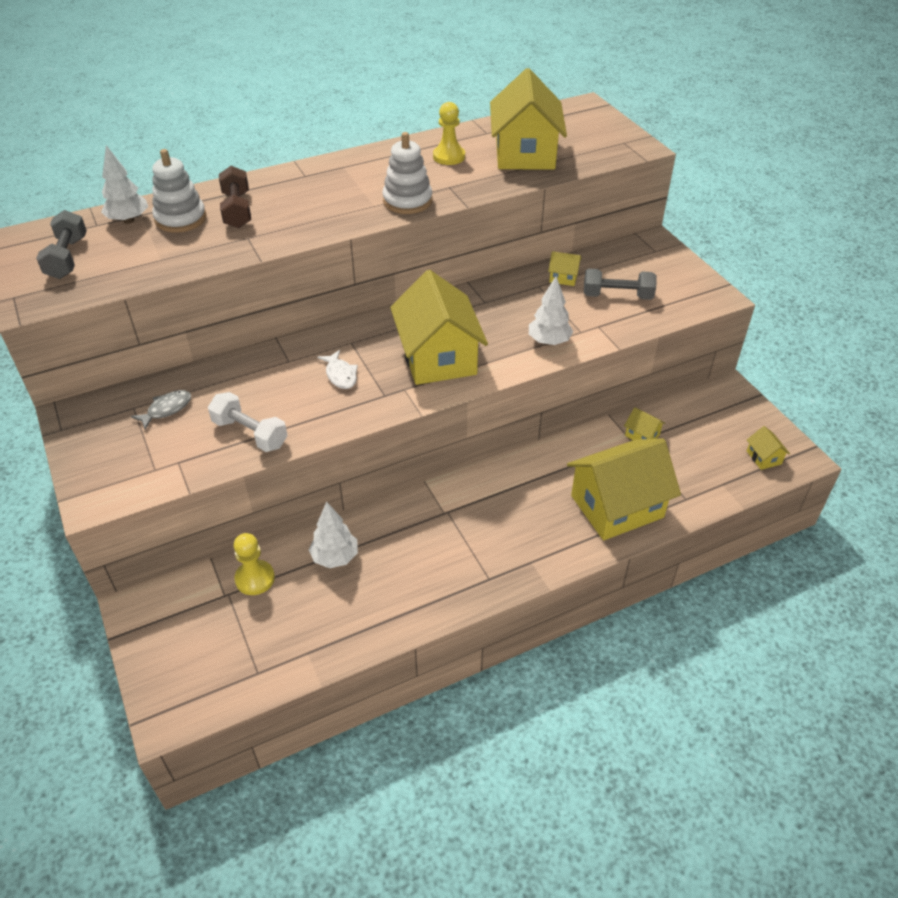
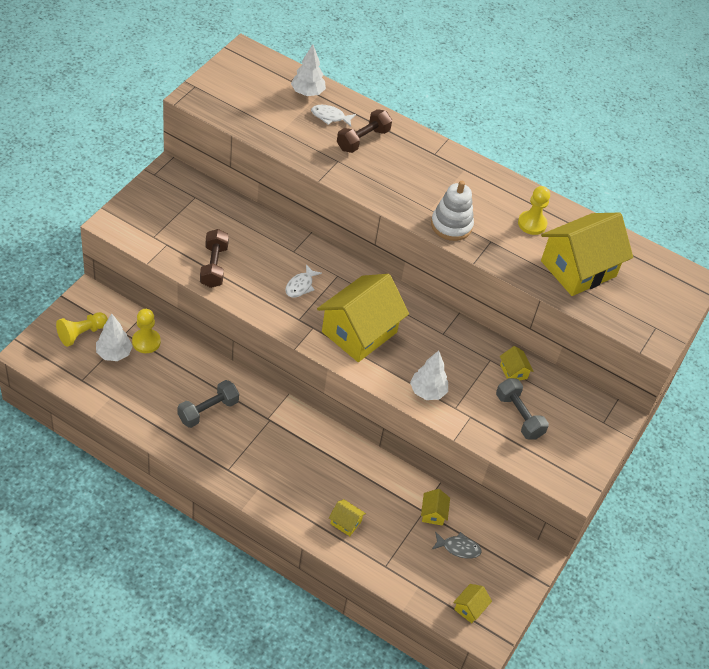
camera: 50 degrees right, 5 degrees up
(67, 258) = (248, 87): grey dumbbell -> grey dumbbell (208, 411)
(166, 409) = (205, 214): grey fish -> grey fish (458, 548)
(180, 219) = (330, 117): white stacking toy -> white fish
(187, 641) = (81, 333): none -> yellow pawn
(250, 433) = (214, 266): white dumbbell -> brown dumbbell
(335, 557) = (189, 375): white tree -> white tree (114, 354)
(617, 506) = (345, 522): yellow house -> yellow house, size x0.40

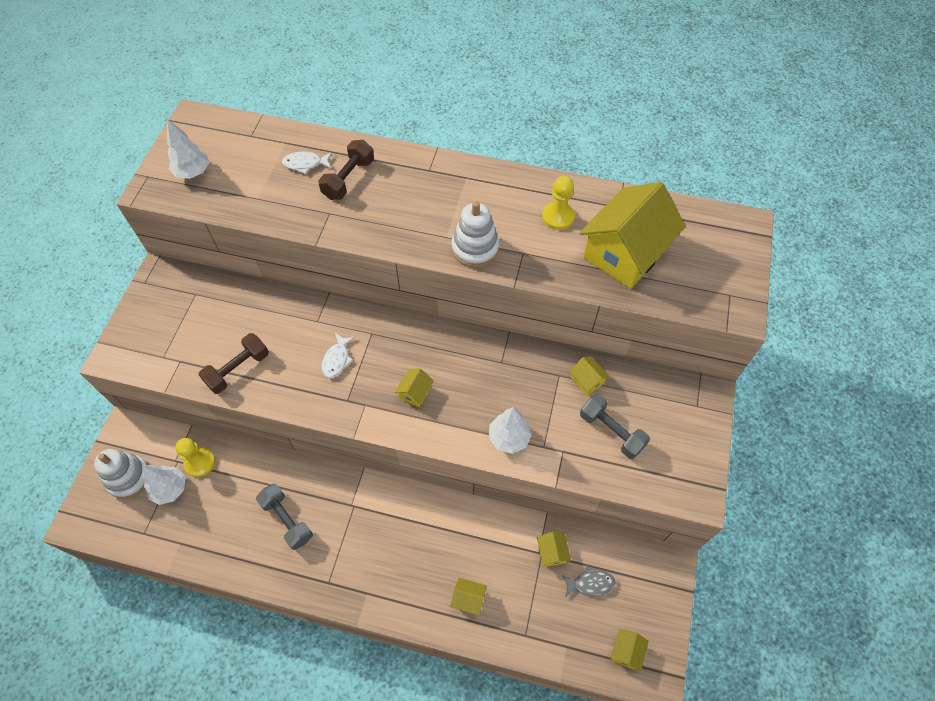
camera: 10 degrees left, 10 degrees up
(81, 333) = (129, 478): yellow pawn -> white stacking toy
(208, 411) = (287, 520): grey dumbbell -> grey dumbbell turned 75 degrees counterclockwise
(214, 266) = (238, 369): brown dumbbell -> brown dumbbell turned 60 degrees clockwise
(307, 93) = (273, 144): white tree -> white tree (193, 172)
(359, 332) = (415, 392): yellow house -> yellow house, size x0.40

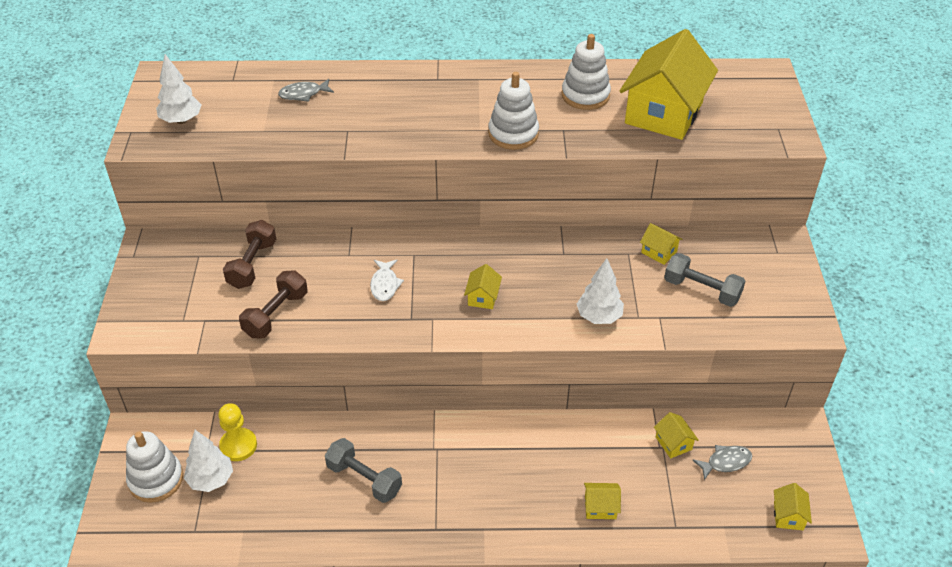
camera: 15 degrees left, 15 degrees down
(305, 164) = (303, 94): white fish -> grey fish
(348, 179) = (355, 99): brown dumbbell -> brown dumbbell (252, 264)
(558, 217) = (585, 95): yellow pawn -> white stacking toy

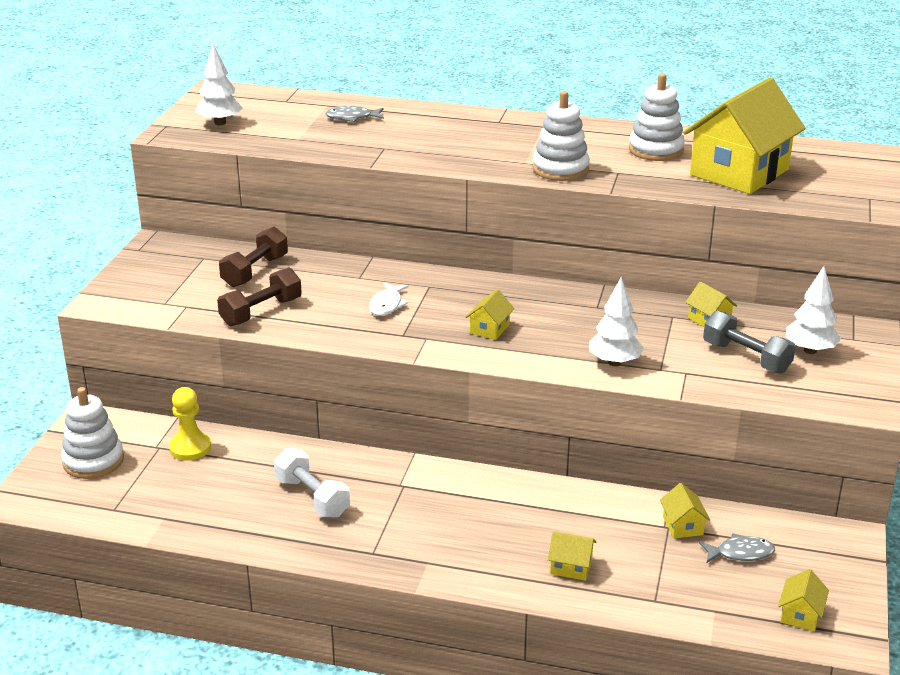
camera: 15 degrees right, 15 degrees down
(211, 479) = (149, 470): white tree -> white tree (810, 350)
(364, 479) = (312, 497): grey dumbbell -> white dumbbell

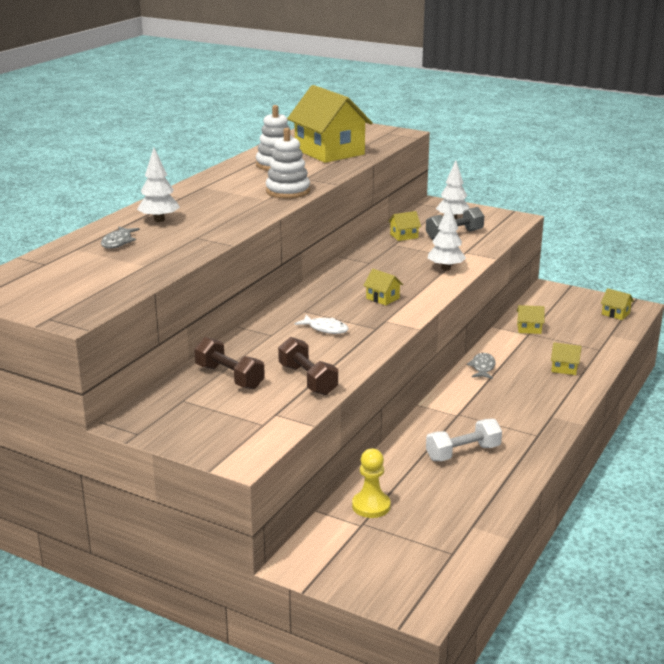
camera: 75 degrees left, 5 degrees down
(93, 461) = (371, 563): white stacking toy -> none
(220, 123) = (70, 294): white tree -> white tree (159, 220)
(571, 567) = (564, 368): yellow house -> yellow house turned 75 degrees clockwise
(740, 553) = (558, 318): grey fish -> grey fish (482, 367)

